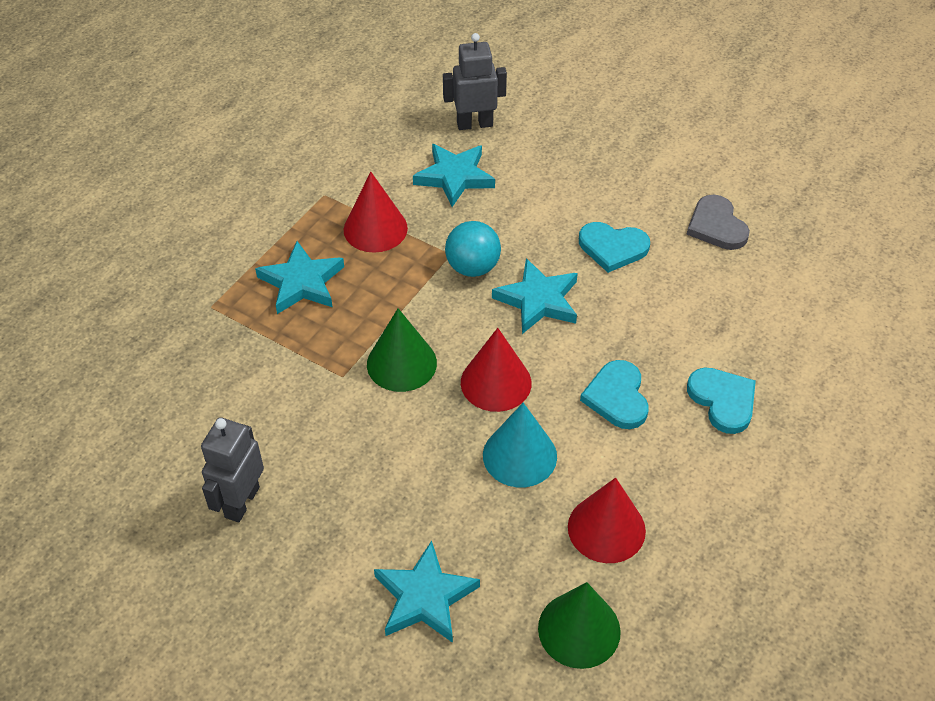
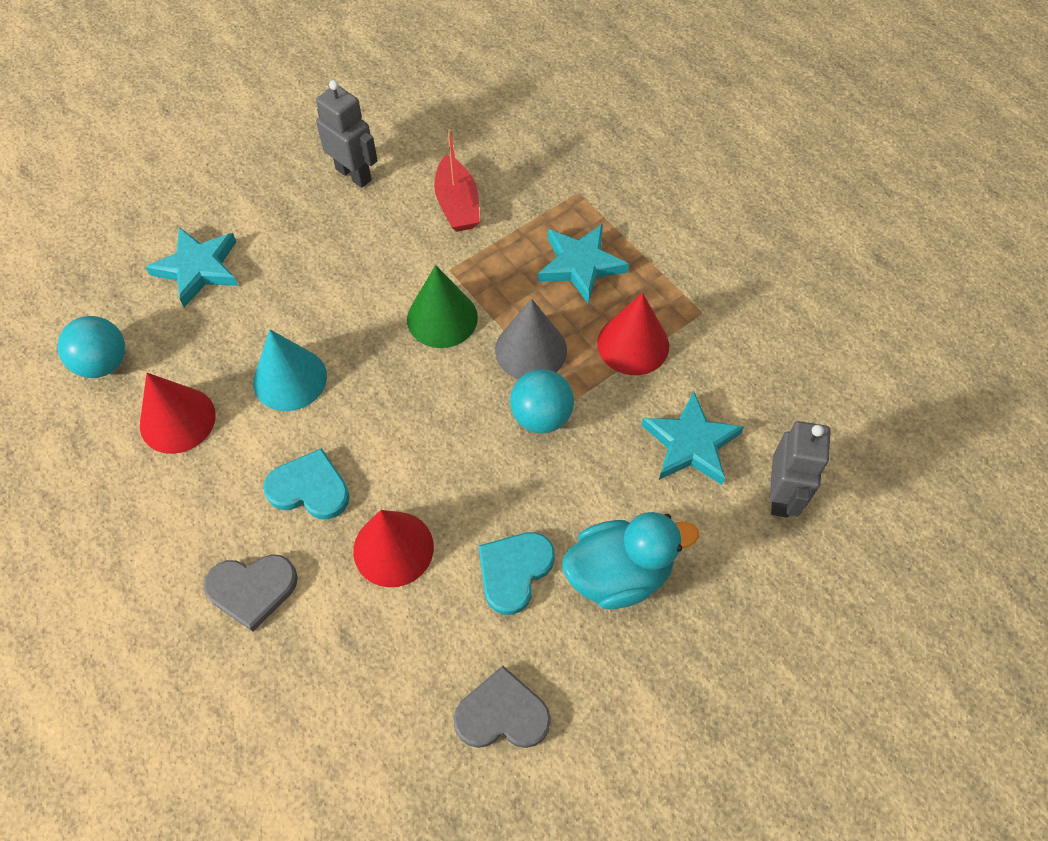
camera: 110 degrees right, 10 degrees up
(257, 395) = (457, 205): none -> red boat
(409, 291) = (531, 350): none -> grey cone
(496, 382) = (381, 387): red cone -> red cone (393, 548)
(538, 300) = (468, 463): turquoise star -> none
(579, 629) = (103, 363): green cone -> turquoise ball
(582, 192) = (619, 574): none -> turquoise duck
(723, 400) = (252, 589): turquoise heart -> grey heart

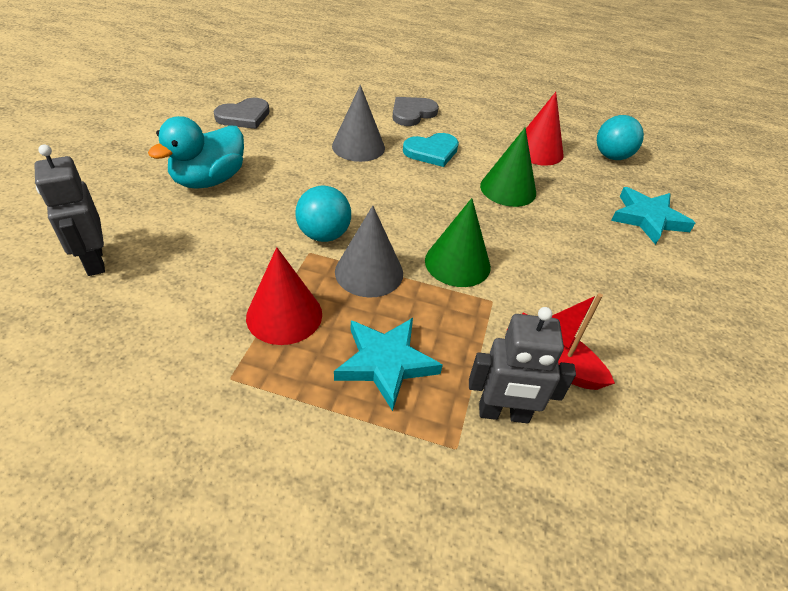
camera: 140 degrees right, 15 degrees down
(290, 379) = (508, 189): turquoise cone -> green cone
(354, 174) = (664, 340): grey robot -> grey robot (503, 413)
(393, 548) = (358, 146): red cone -> grey cone
(514, 571) = (279, 160): turquoise heart -> none
(691, 443) = (190, 265): turquoise star -> none

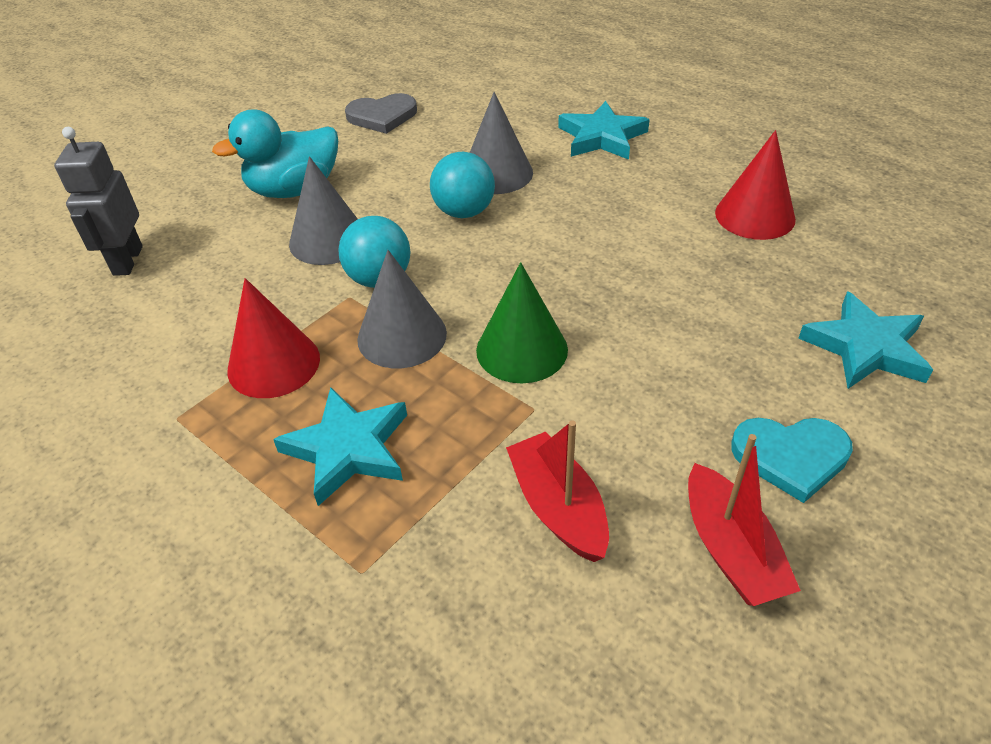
camera: 30 degrees right, 0 degrees up
(264, 213) = (328, 240): none -> grey cone
(412, 113) = (602, 137): grey heart -> turquoise star
(432, 151) = (592, 194): turquoise heart -> turquoise heart (791, 457)
(503, 413) = (446, 551): grey robot -> none
(508, 189) = (666, 263): green cone -> none
(611, 156) = (875, 242): turquoise ball -> turquoise ball (464, 212)
(663, 357) = (730, 550): none -> red boat

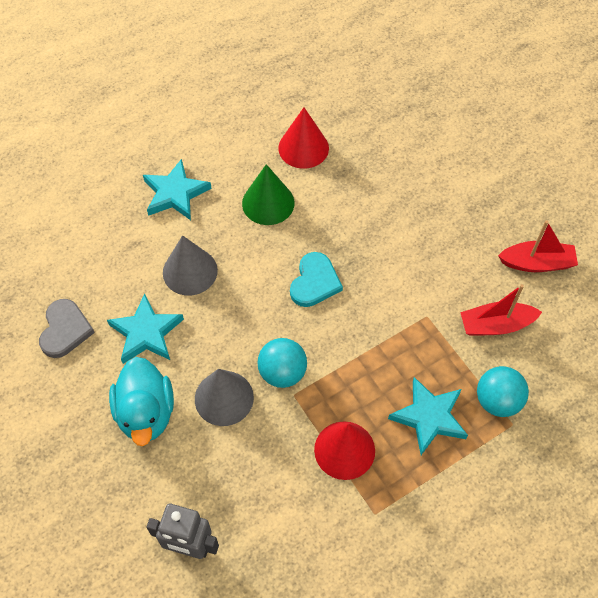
camera: 75 degrees left, 15 degrees up
(402, 336) = (344, 370): grey cone -> none
(464, 212) = (228, 304): turquoise ball -> turquoise ball (497, 401)
(522, 349) = (378, 308): green cone -> green cone (268, 203)
(791, 457) = (491, 216): turquoise heart -> turquoise heart (314, 282)
(865, 347) = (430, 152): turquoise star -> turquoise star (146, 333)

